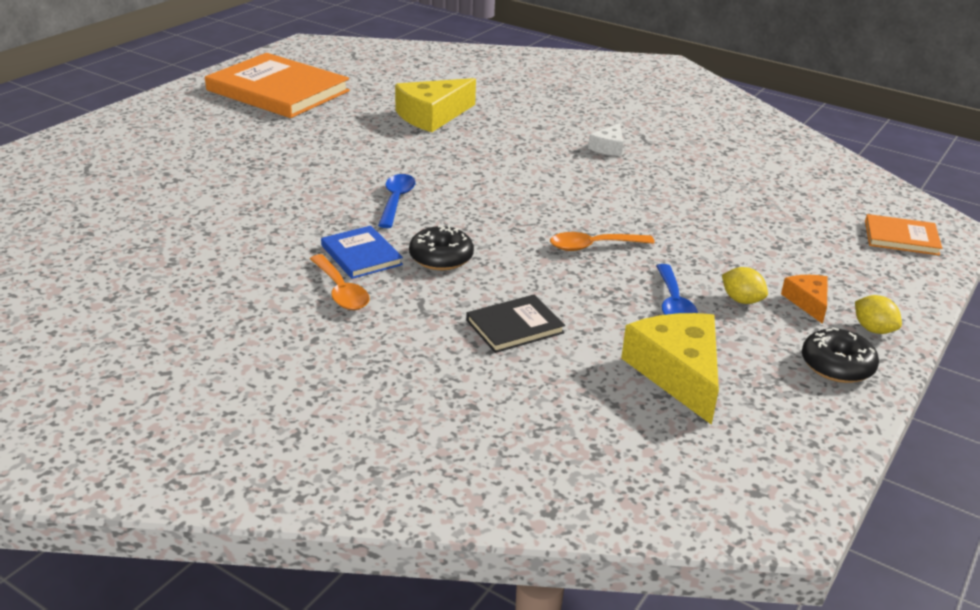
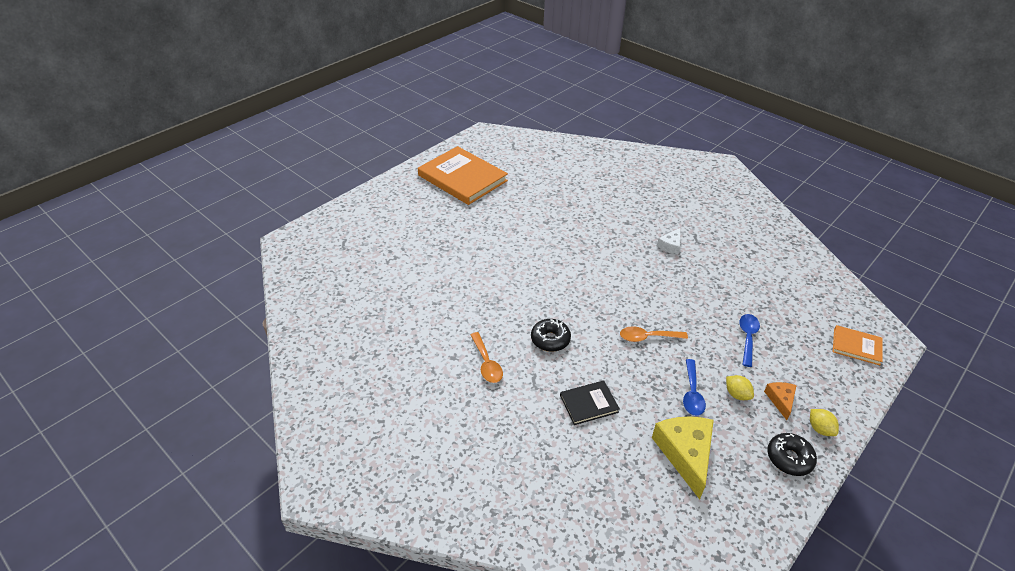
camera: 10 degrees right, 10 degrees up
(361, 255) = (501, 333): blue book -> none
(396, 200) = (527, 286): blue spoon -> blue spoon (747, 338)
(432, 116) = (558, 207): yellow cheese -> none

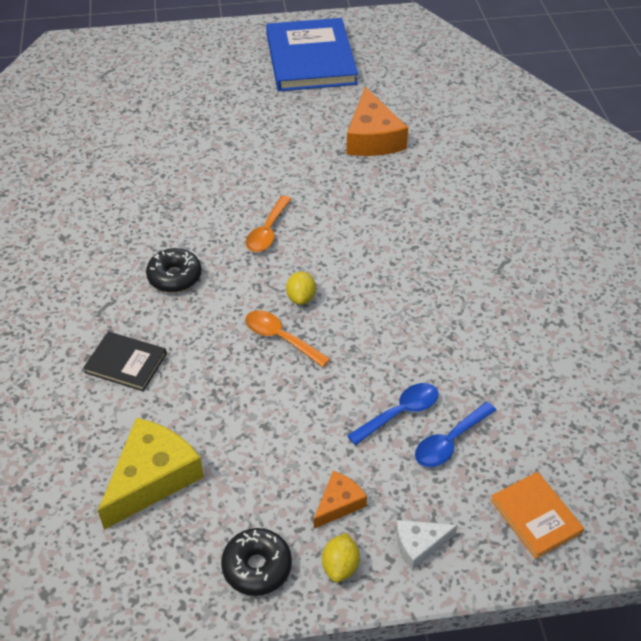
camera: 40 degrees right, 5 degrees up
(462, 178) = (310, 59): orange book -> blue book
(486, 363) = (84, 262): orange spoon -> orange spoon (267, 231)
(553, 206) = (372, 138): none -> orange cheese
(670, 245) = (456, 255): white cheese -> white cheese (419, 545)
(692, 393) = (246, 426): blue spoon -> blue spoon (450, 442)
(736, 394) = (295, 462): yellow lemon -> yellow lemon (301, 298)

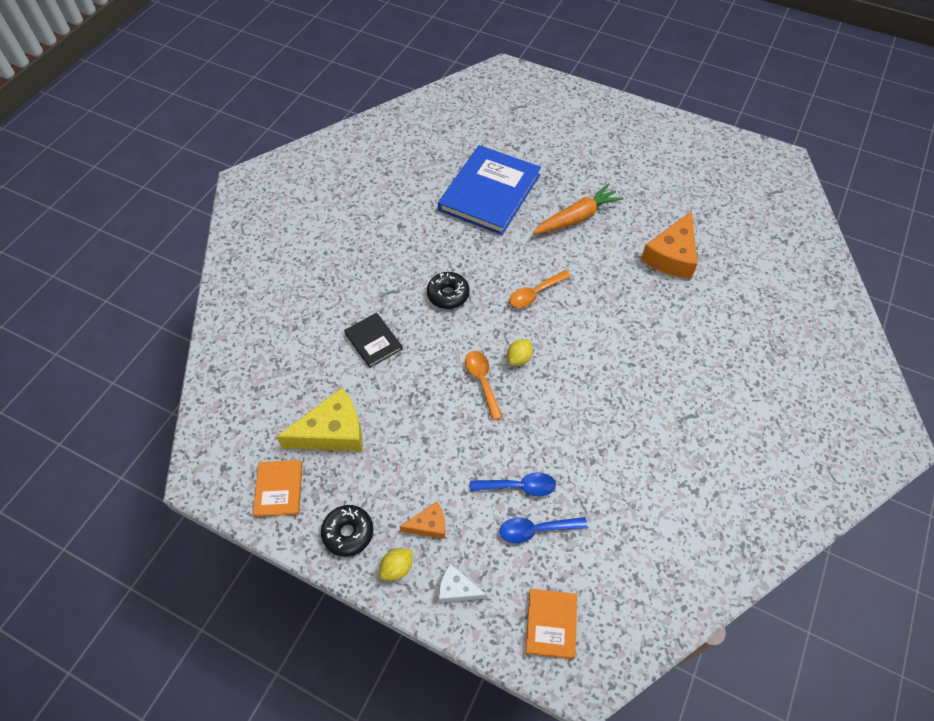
camera: 35 degrees right, 10 degrees up
(136, 573) = (279, 489): none -> orange book
(252, 146) = (576, 217): none -> orange carrot
(310, 59) = (676, 163): blue book -> blue book (489, 192)

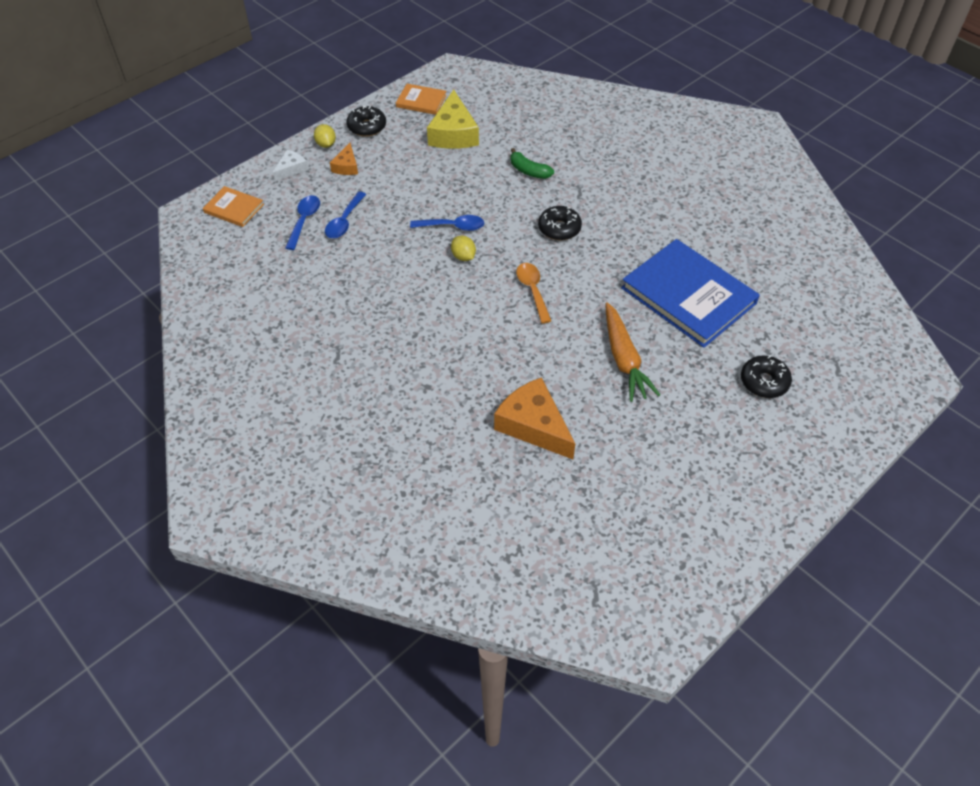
camera: 110 degrees right, 5 degrees down
(373, 341) = (529, 171): black book -> green banana
(482, 381) = (453, 226): orange spoon -> blue spoon
(554, 140) = (764, 382): none -> black donut

